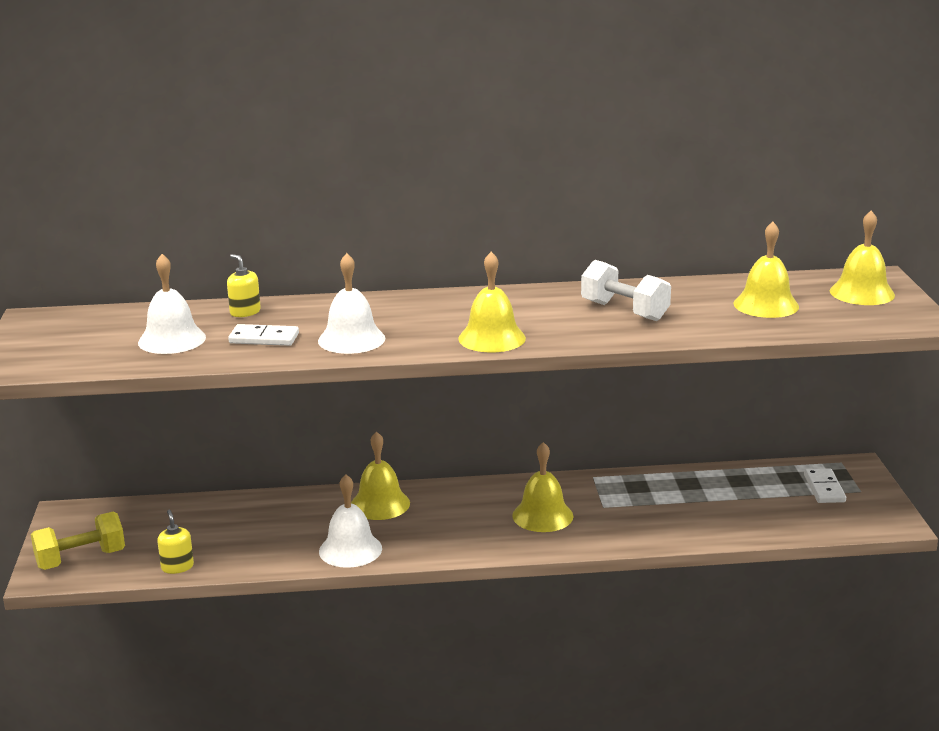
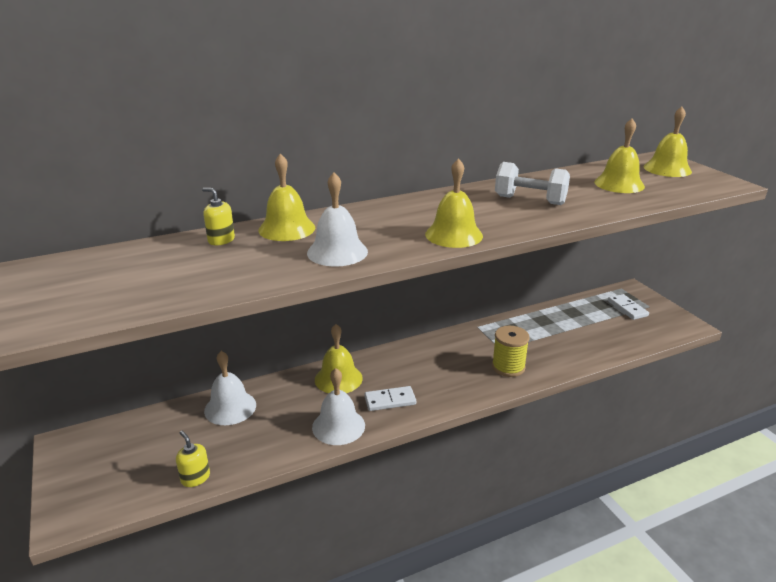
camera: 20 degrees left, 5 degrees up
(81, 559) = (97, 490): yellow dumbbell -> none
(172, 340) = (166, 276): white bell -> white bell (230, 407)
(264, 338) = (256, 262): white domino -> white domino (390, 400)
(542, 515) = (465, 365): yellow bell -> yellow bell (287, 228)
(596, 527) = (508, 367): none -> yellow spool

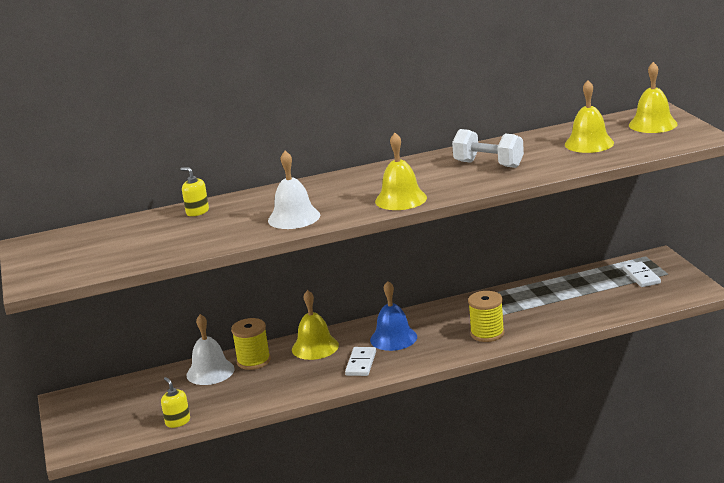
camera: 10 degrees right, 5 degrees down
(276, 395) = (253, 361): none -> yellow spool
(287, 228) = (255, 200): yellow bell -> none
(338, 426) = (308, 384): white bell -> none
(390, 400) = (361, 363): white domino -> white domino turned 75 degrees counterclockwise
(416, 370) = (393, 338): none -> blue bell

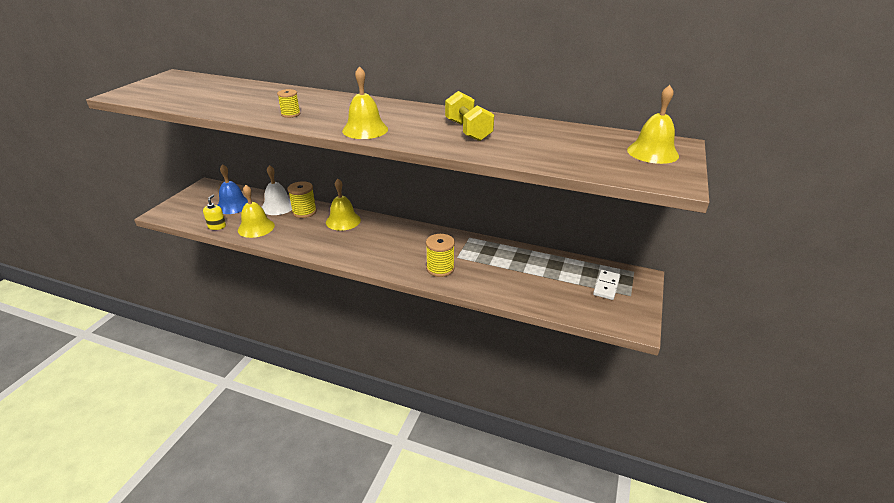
camera: 35 degrees right, 10 degrees up
(197, 212) = (265, 90): yellow soap dispenser -> none
(294, 217) = (290, 114): white bell -> yellow spool
(361, 363) = (345, 245): white domino -> none
(393, 338) = (387, 239): blue bell -> blue bell (233, 205)
(488, 164) = (468, 131): white dumbbell -> yellow dumbbell
(589, 143) = (569, 146): yellow bell -> yellow bell (256, 227)

